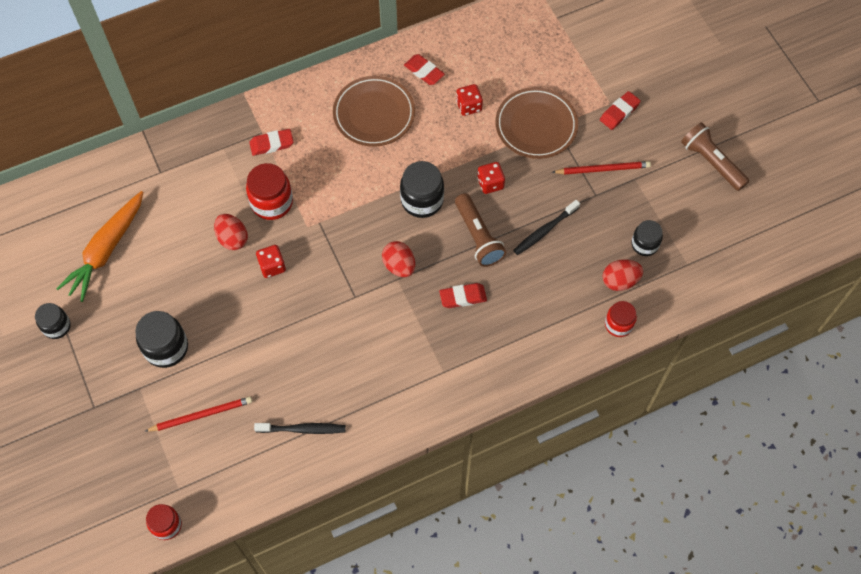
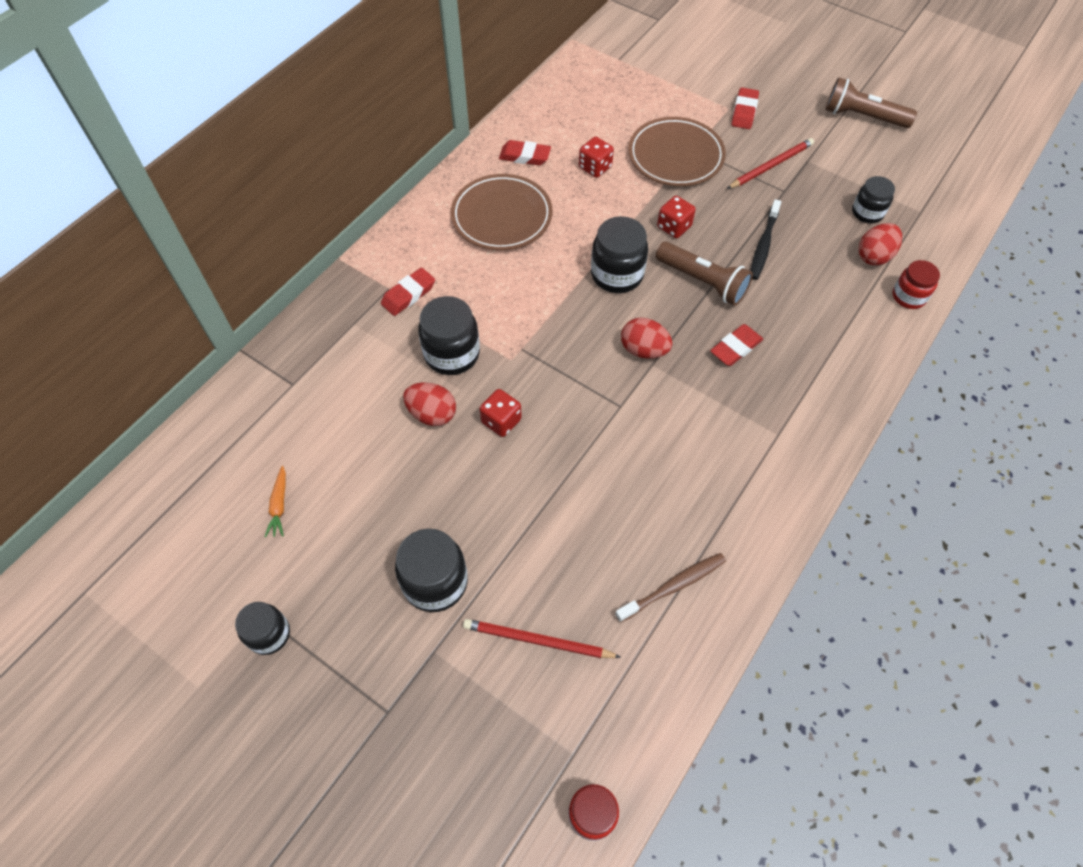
camera: 30 degrees left, 5 degrees down
(106, 250) = (279, 505): orange carrot -> orange carrot, size x0.42
(201, 415) = (537, 640): red pencil -> red pencil turned 120 degrees counterclockwise
(272, 202) = (452, 354): red jar -> black jar
(303, 429) = (673, 586): black toothbrush -> brown toothbrush

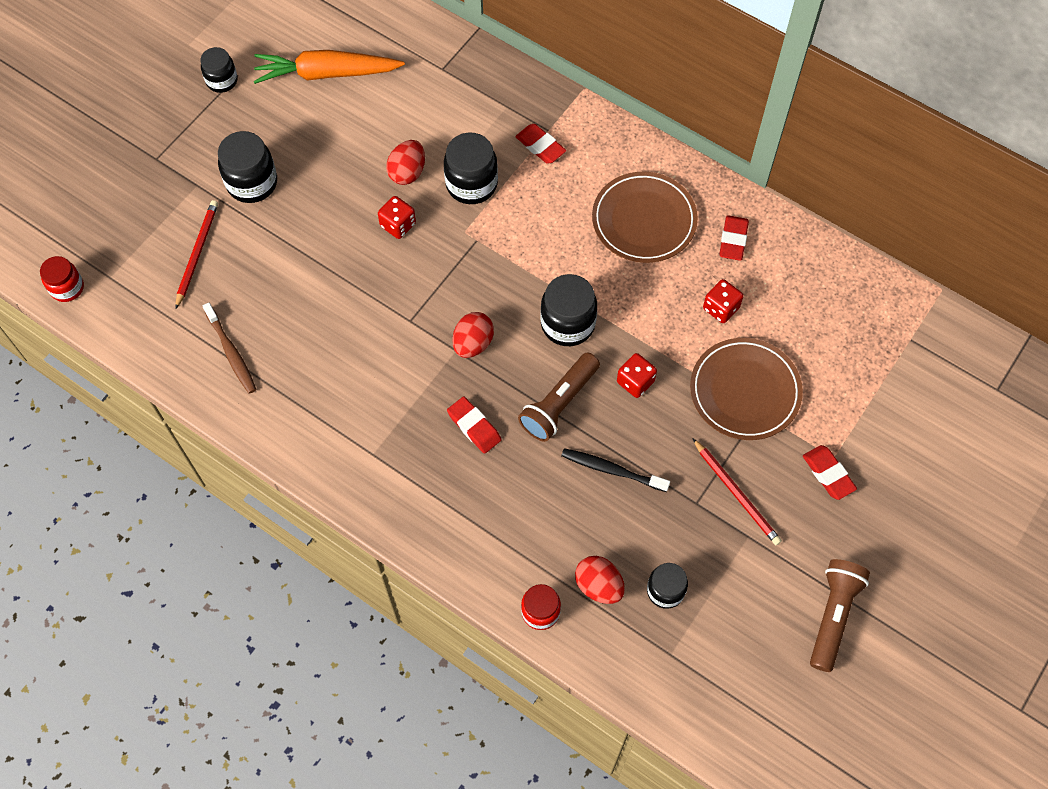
camera: 90 degrees right, 5 degrees up
(279, 505) = (327, 74): orange carrot -> orange carrot, size x2.40
(744, 112) = (828, 474): red eraser -> red eraser turned 45 degrees clockwise

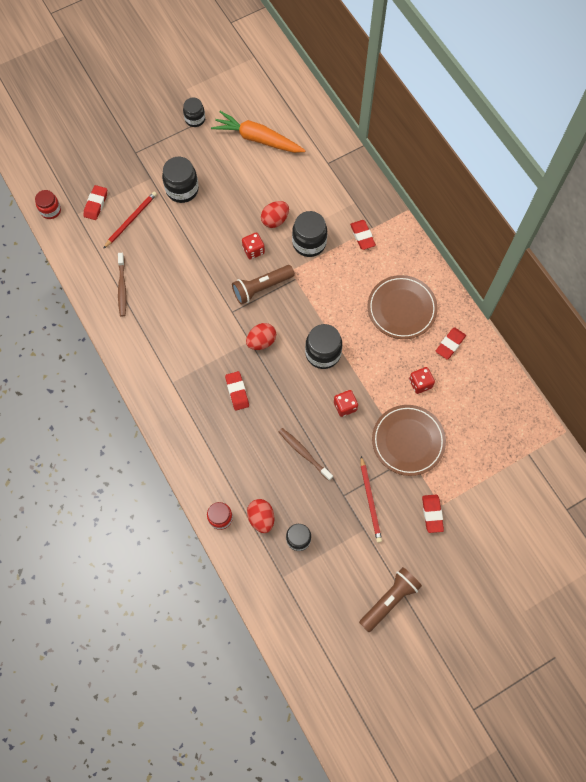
camera: 25 degrees right, 5 degrees up
(133, 252) = (96, 204): none -> red eraser
(559, 404) = (293, 400): brown flashlight -> brown flashlight (261, 288)
(612, 470) = (304, 453): black toothbrush -> brown toothbrush

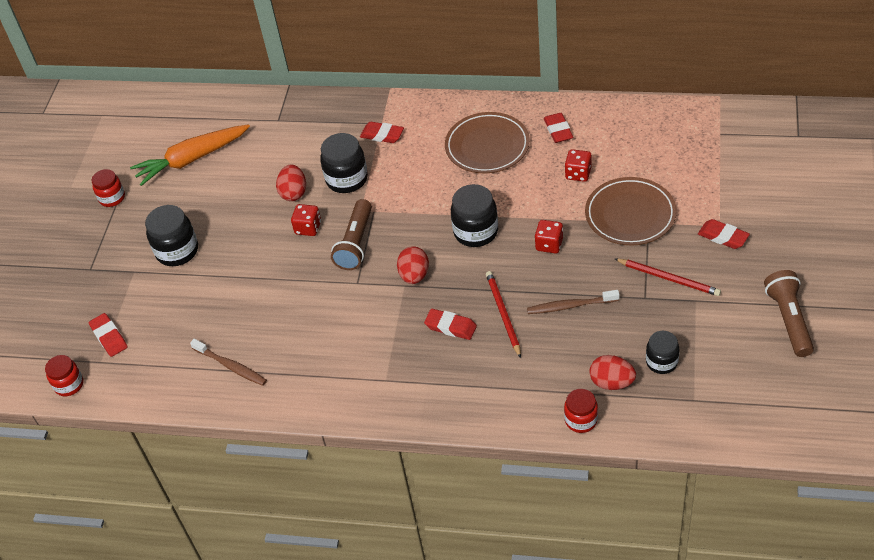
camera: 45 degrees left, 20 degrees down
(131, 220) = (162, 315): red pencil -> red pencil (503, 314)
(195, 119) = (112, 198): black jar -> red jar

